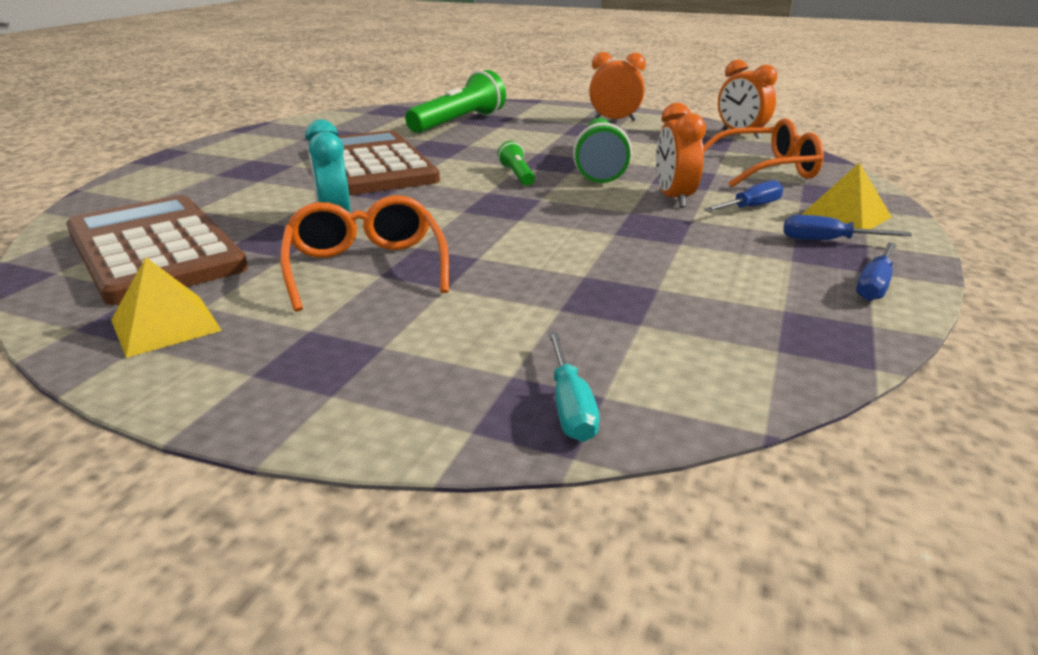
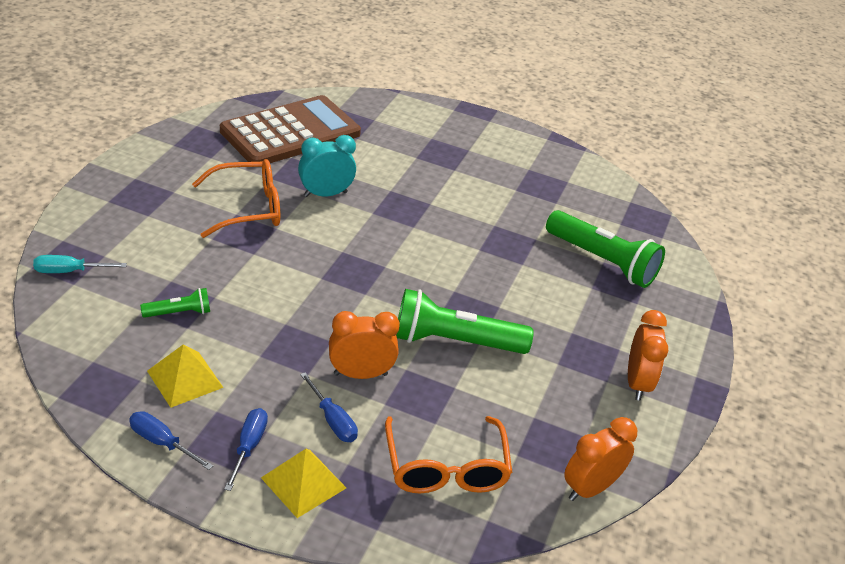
camera: 85 degrees right, 10 degrees up
(165, 325) = (192, 149): yellow pyramid -> yellow pyramid (185, 379)
(373, 165) = (455, 208): brown calculator -> none
(517, 175) = (427, 286): green flashlight -> green flashlight (179, 313)

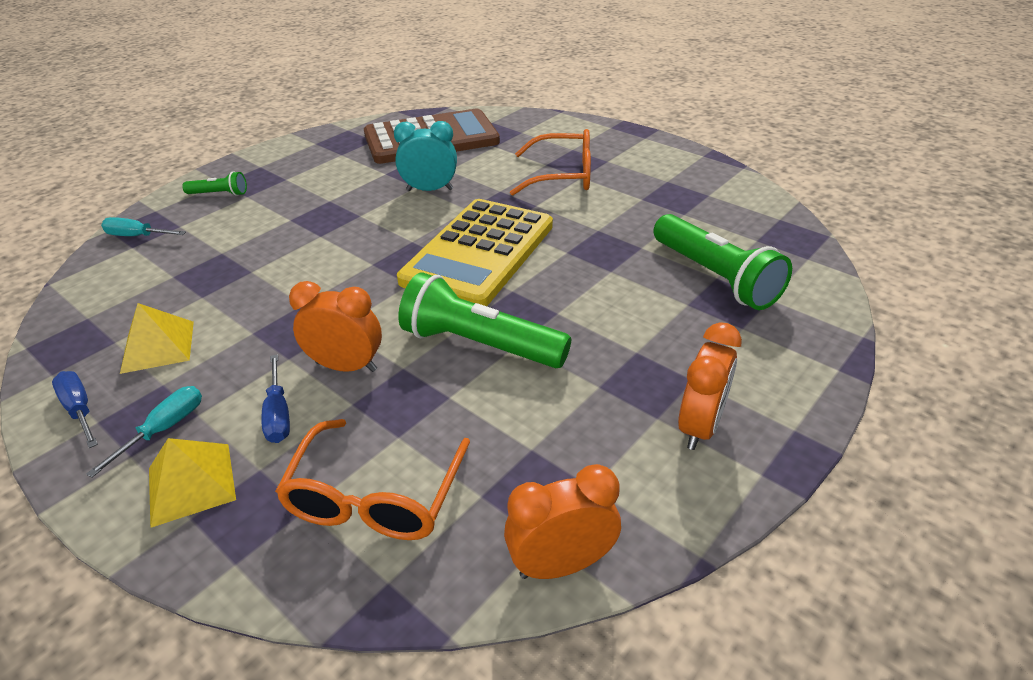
camera: 25 degrees right, 0 degrees up
(179, 313) = (205, 282): green flashlight -> green flashlight (219, 194)
(247, 208) = (343, 196): orange glasses -> orange glasses (562, 176)
(248, 447) = (164, 429): blue screwdriver -> turquoise screwdriver
(408, 258) = (479, 253): none -> yellow calculator

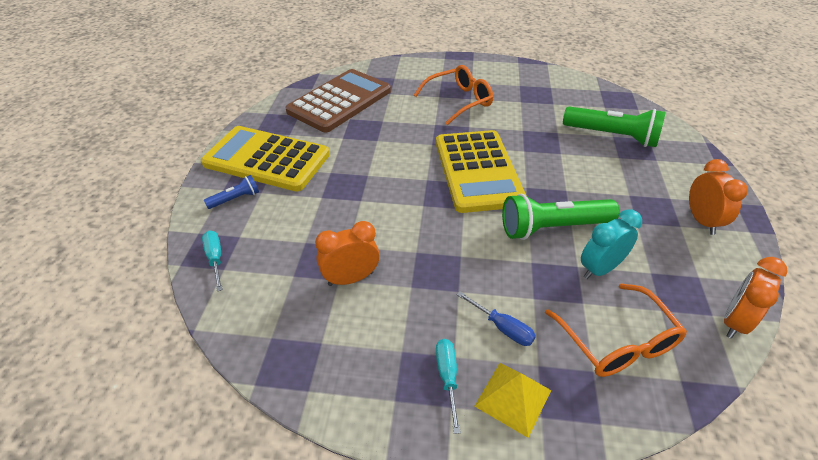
camera: 35 degrees left, 5 degrees up
(80, 410) = (370, 400): blue screwdriver -> none
(137, 236) = (215, 259): turquoise screwdriver -> turquoise screwdriver turned 90 degrees clockwise
(158, 346) = (359, 329): yellow pyramid -> none
(219, 194) = (235, 199): green flashlight -> blue flashlight
(291, 170) = (267, 159): none -> yellow calculator
(346, 366) = (499, 278): orange clock -> orange clock (350, 278)
(430, 190) = (390, 139): turquoise clock -> turquoise clock (600, 269)

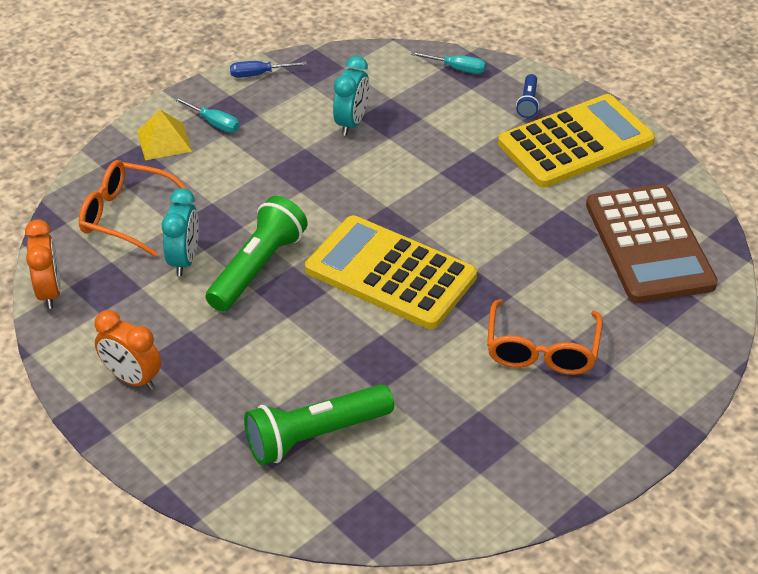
camera: 130 degrees right, 0 degrees up
(350, 278) = (352, 123): orange clock -> turquoise clock
(502, 327) = (212, 169): blue screwdriver -> blue screwdriver (259, 74)

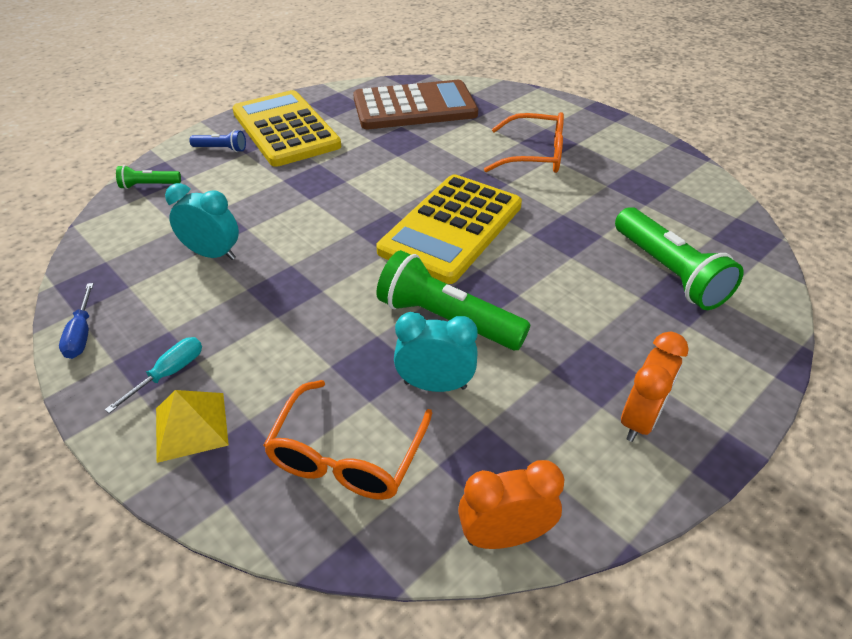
camera: 90 degrees left, 0 degrees up
(457, 68) = (149, 185): turquoise screwdriver -> green flashlight

